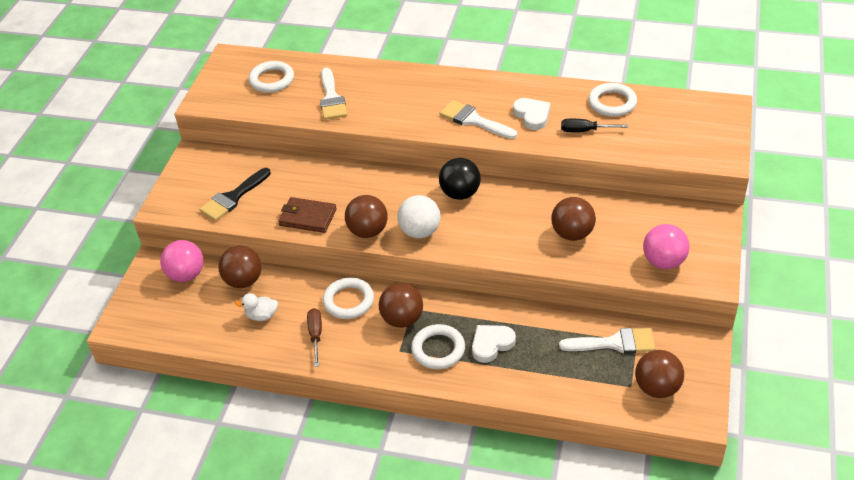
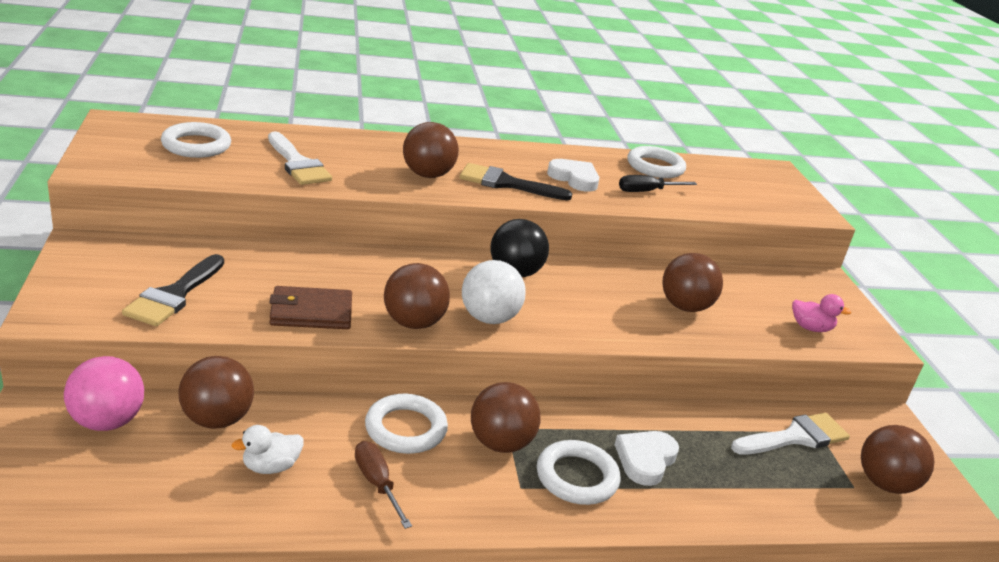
camera: 30 degrees left, 15 degrees down
(418, 110) = (428, 175): none -> brown ball
(474, 120) = (506, 183): white brush -> black brush
(663, 262) = (810, 328): pink ball -> pink duck

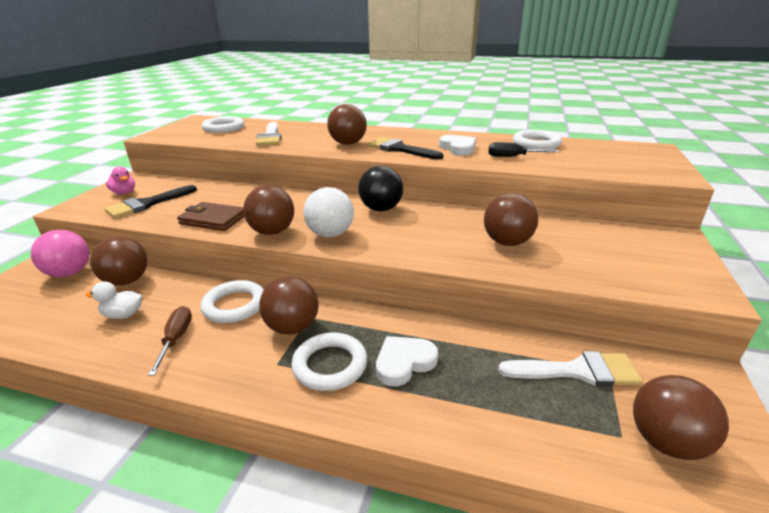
camera: 30 degrees right, 0 degrees up
(810, 328) = (630, 271): pink duck -> pink duck (124, 193)

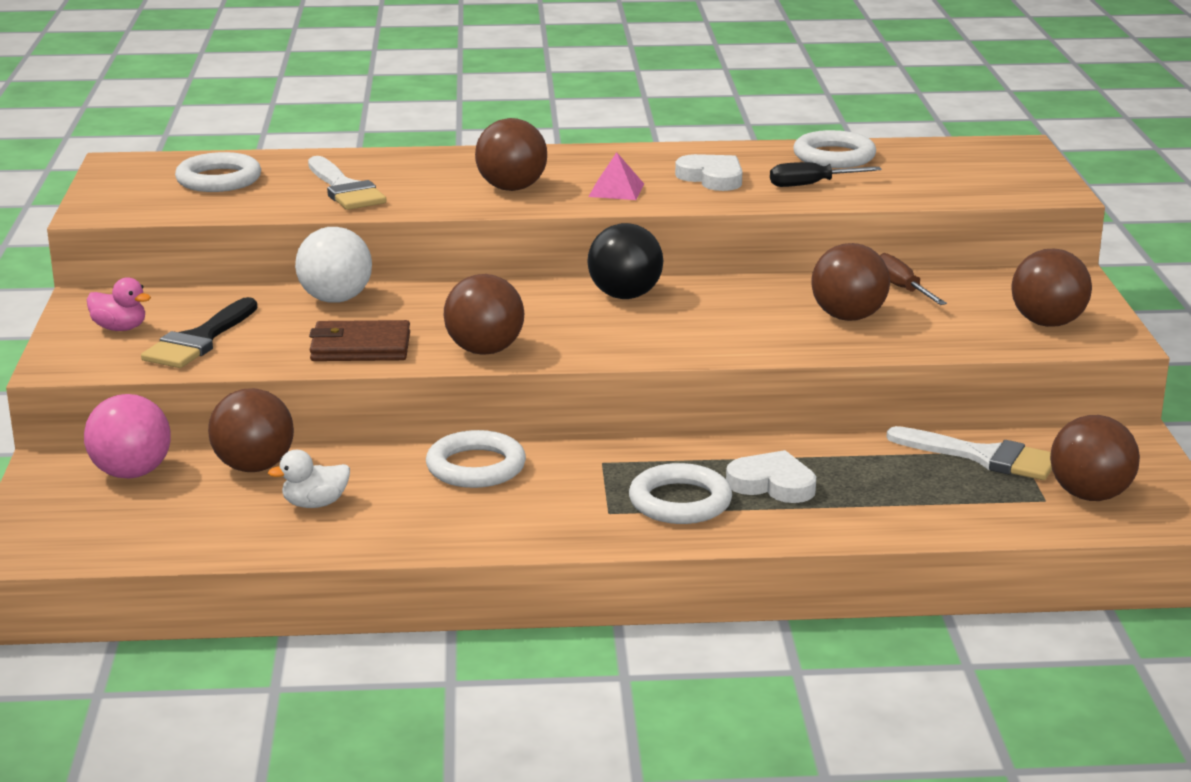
camera: 20 degrees left, 5 degrees down
(176, 339) = (437, 514): brown screwdriver -> brown screwdriver (902, 288)
(292, 327) = (590, 475): brown ball -> brown ball (1047, 323)
(330, 234) = (581, 341): white ball -> white ball (335, 299)
(400, 149) = (616, 190): black brush -> pink pyramid
(404, 363) = (772, 484): white heart -> white heart turned 75 degrees clockwise
(577, 371) = (983, 457): white brush -> white brush turned 45 degrees clockwise

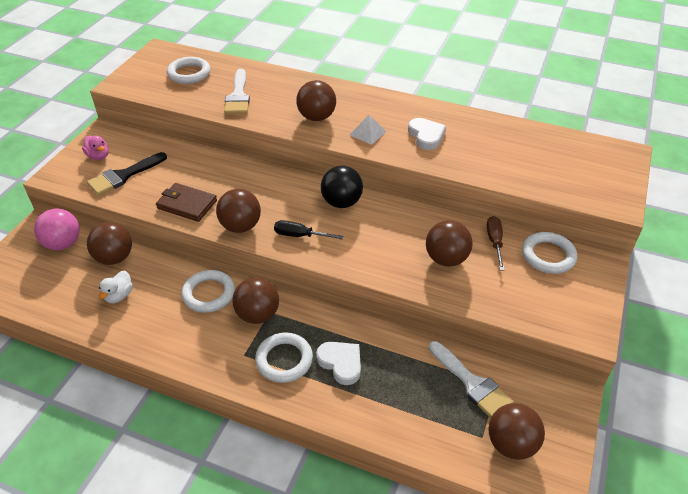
camera: 25 degrees right, 20 degrees up
(315, 504) = (119, 295): white duck -> white duck turned 75 degrees counterclockwise
(335, 299) = (204, 163): white ball -> none
(616, 190) = (368, 133): pink pyramid -> white pyramid
(811, 185) = (476, 157): black screwdriver -> black screwdriver (300, 235)
(834, 156) = (508, 134): white ring -> white ring (548, 256)
(1047, 323) = (559, 302): brown ball -> brown ball (258, 314)

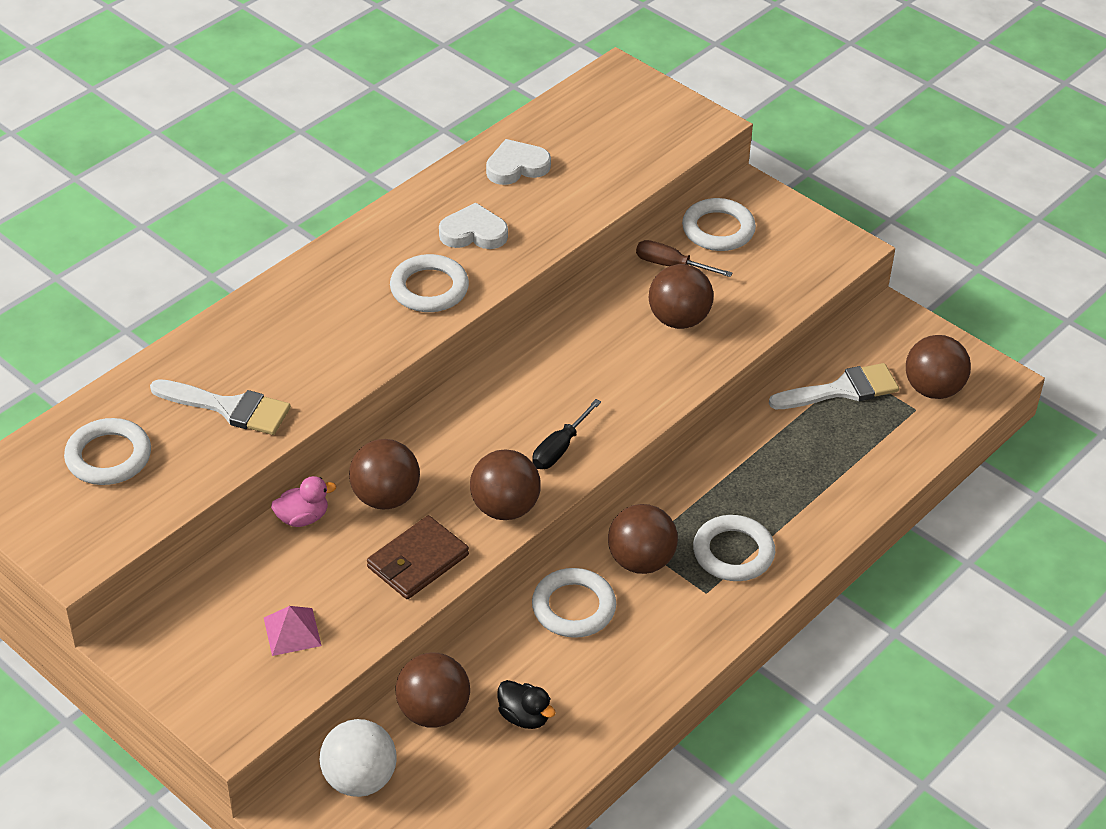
camera: 70 degrees left, 0 degrees up
(63, 244) = (359, 779): pink ball -> white ball
(98, 156) = (211, 659): pink duck -> pink duck (303, 518)
(119, 295) = (524, 717): white duck -> black duck
(123, 176) = (292, 631): black brush -> pink pyramid
(316, 117) = (353, 331): brown ball -> brown ball (385, 497)
(341, 202) = (513, 385): black ball -> none
(341, 363) = (762, 498): white heart -> white heart (516, 167)
(368, 133) = (429, 288): white pyramid -> white ring

